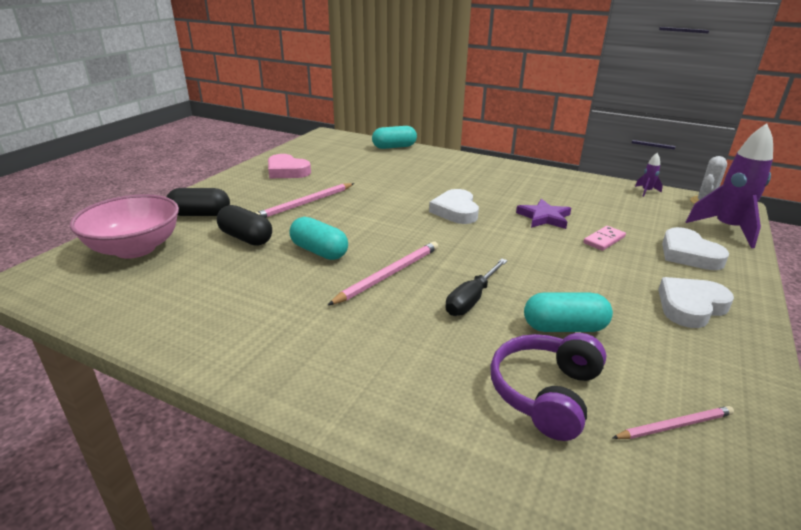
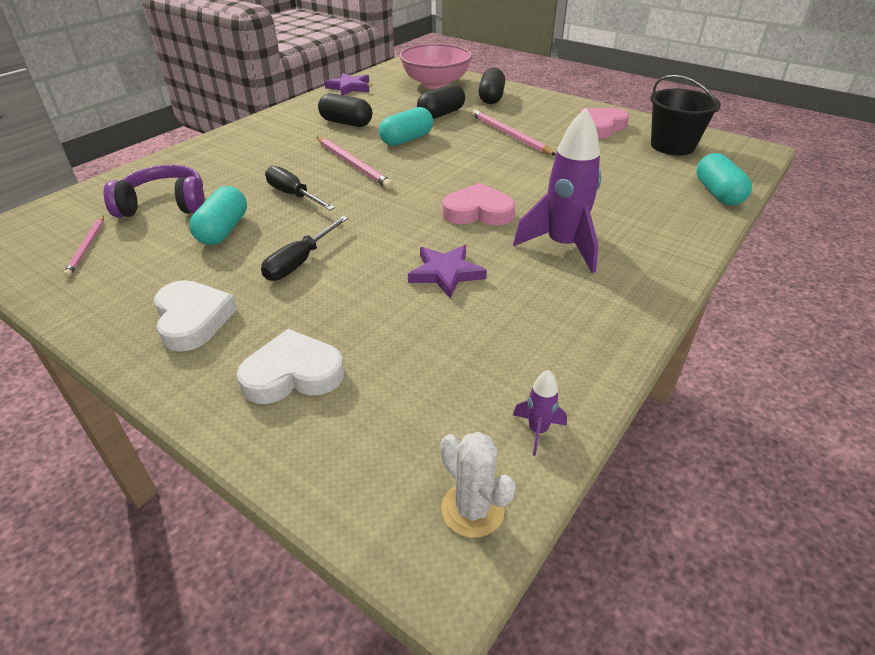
camera: 100 degrees right, 10 degrees up
(117, 316) = (349, 87): none -> purple star
(267, 297) = (346, 123): none -> black capsule
(323, 152) = (672, 146): none -> black bucket
(455, 211) = (478, 212): white heart -> pink heart
(545, 393) = (164, 205): purple headphones -> purple headphones turned 45 degrees counterclockwise
(578, 273) = (300, 262): none -> black screwdriver
(604, 240) = (365, 306): pink domino -> none
(727, 229) = (347, 474): purple rocket -> purple rocket (562, 246)

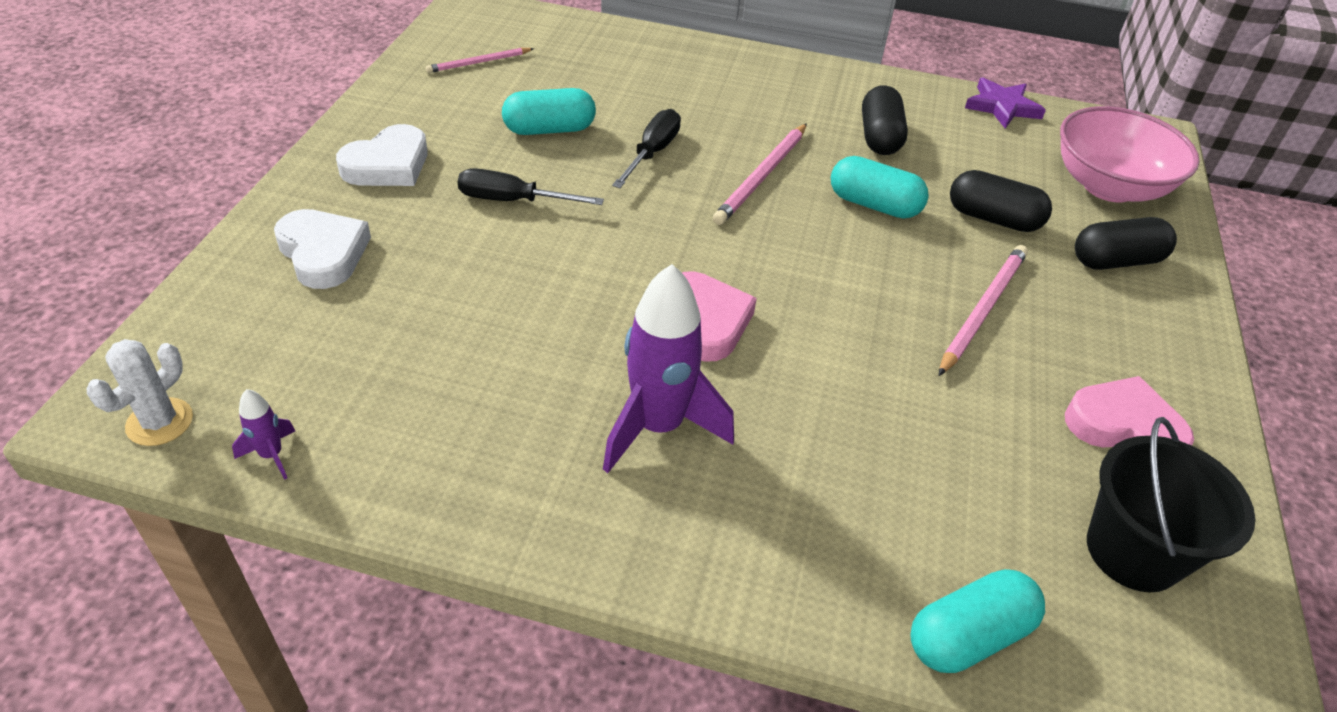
camera: 65 degrees right, 5 degrees up
(164, 205) = (579, 75): purple headphones -> none
(446, 273) = (539, 322): purple star -> none

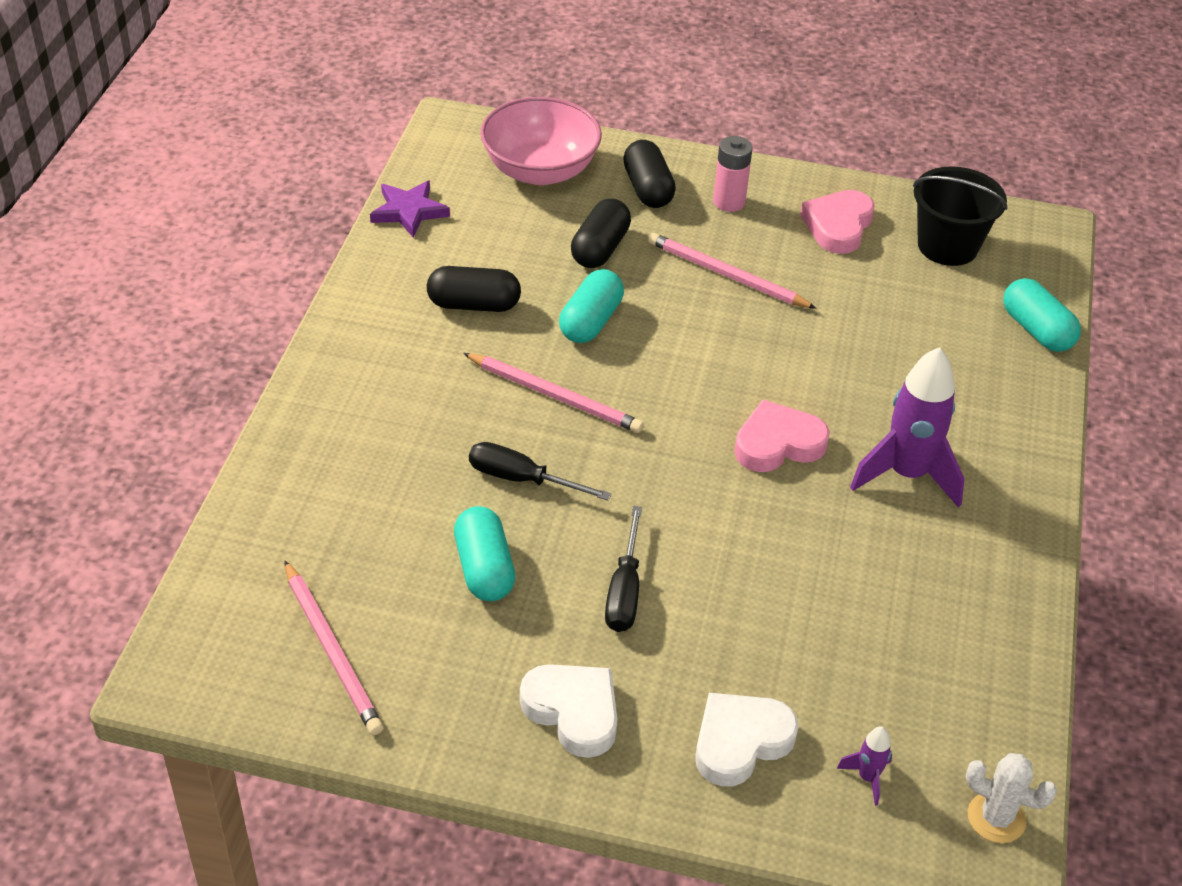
camera: 90 degrees left, 0 degrees up
(271, 455) = (1007, 724): purple rocket -> purple rocket (867, 777)
(478, 62) = (332, 651): pink pencil -> pink pencil, size x1.58
(1125, 326) = (729, 202): none -> pink battery

